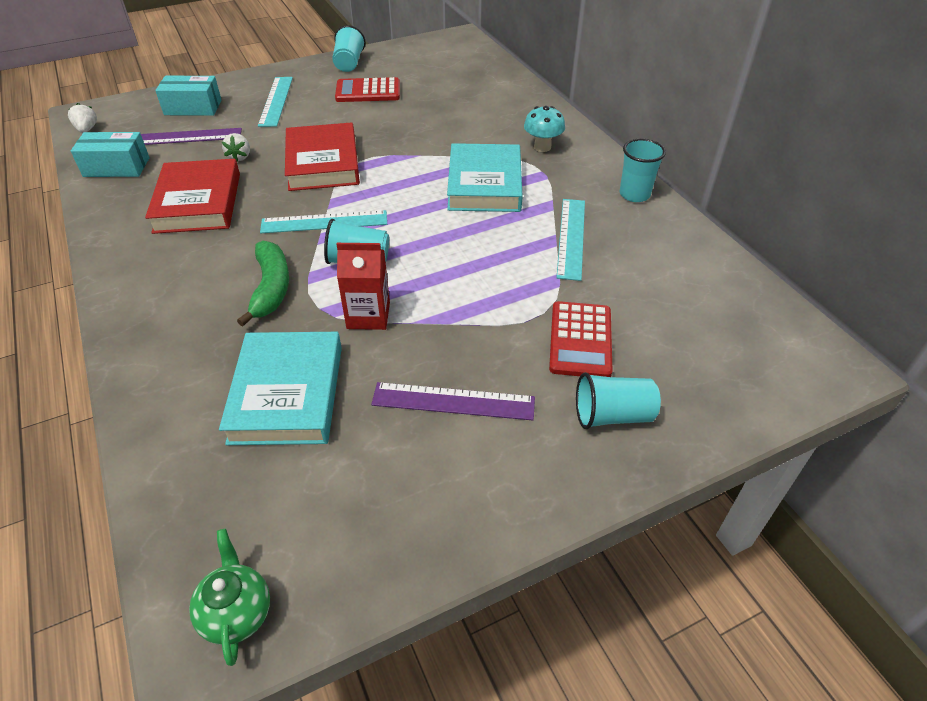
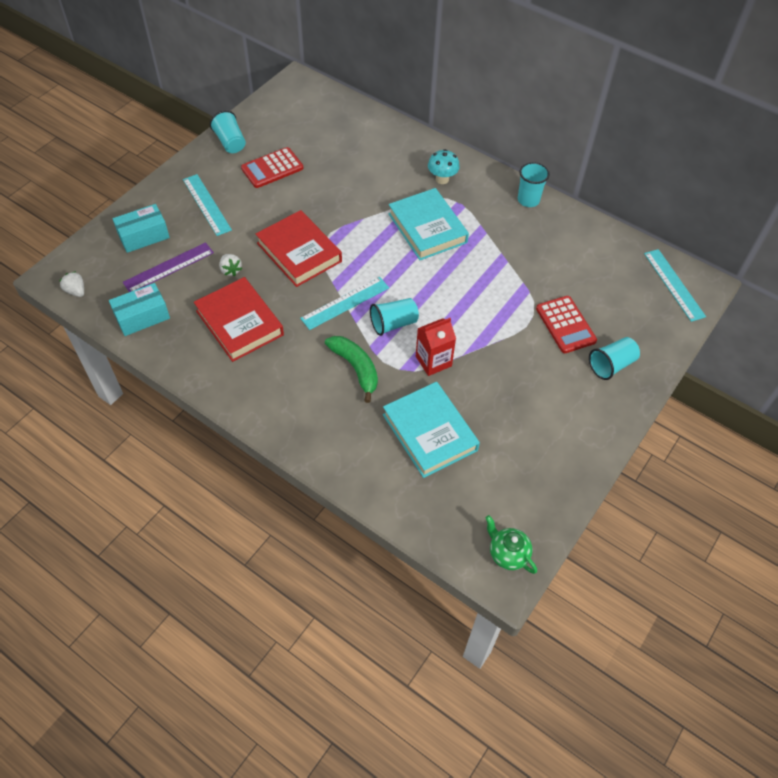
camera: 30 degrees left, 10 degrees up
(453, 401) = (525, 395): purple ruler -> none
(571, 238) = (512, 251): turquoise ruler -> turquoise ruler (674, 284)

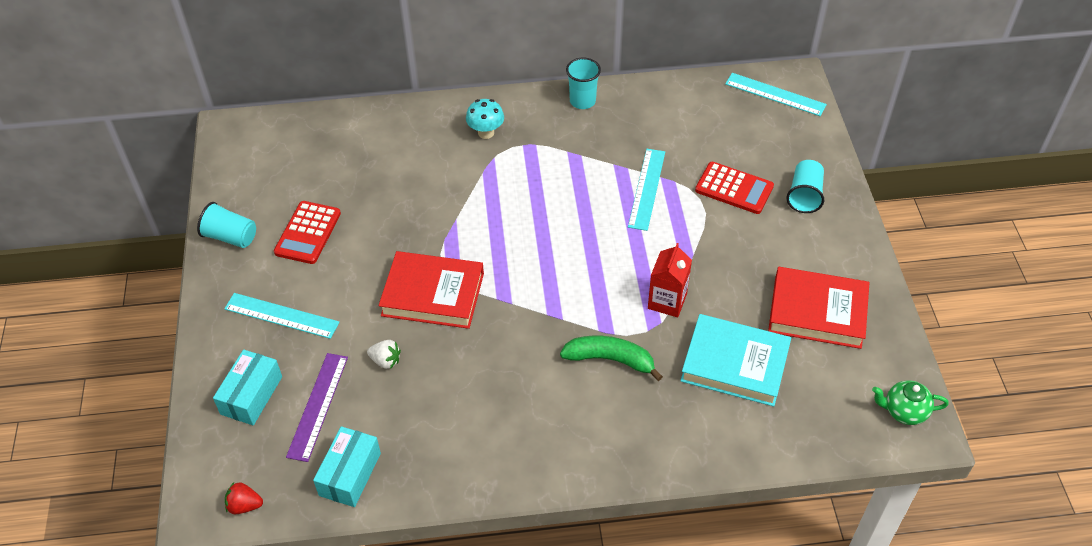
camera: 40 degrees left, 5 degrees down
(76, 291) = (244, 505): white strawberry -> red strawberry
(239, 323) = (455, 403): red book -> red book (817, 312)
(345, 303) = (532, 309): turquoise ruler -> turquoise ruler (647, 189)
(393, 323) = (596, 294): turquoise cup -> none
(427, 228) = (525, 187): turquoise book -> none

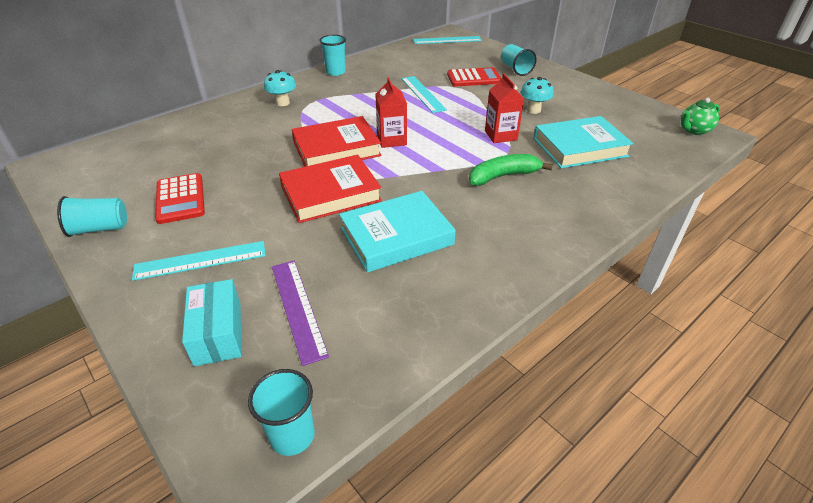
camera: 35 degrees left, 10 degrees down
(244, 505) = (292, 435): red strawberry -> turquoise cup
(350, 474) = (381, 345): turquoise box -> none
(385, 361) = (332, 249): white strawberry -> none
(447, 377) = (396, 236): none -> turquoise book
(548, 249) = (391, 140): none -> red carton
(747, 280) = (533, 110): none -> turquoise mushroom
(817, 312) = (589, 109): red book -> red book (336, 149)

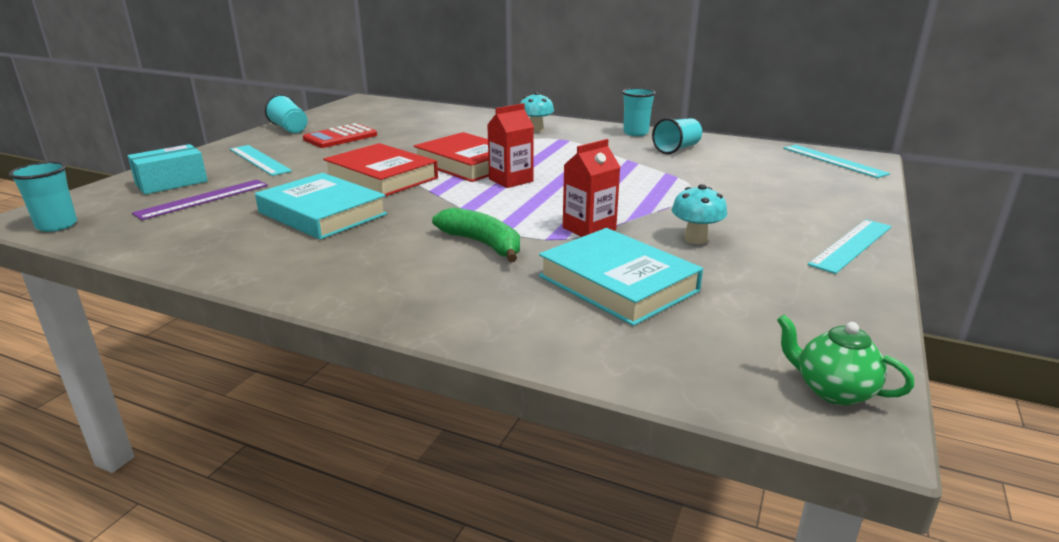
camera: 65 degrees right, 15 degrees down
(423, 94) = (644, 175): turquoise ruler -> turquoise ruler (852, 245)
(474, 78) = (737, 192): red calculator -> none
(515, 69) = (818, 211): turquoise cup -> turquoise cup (677, 149)

